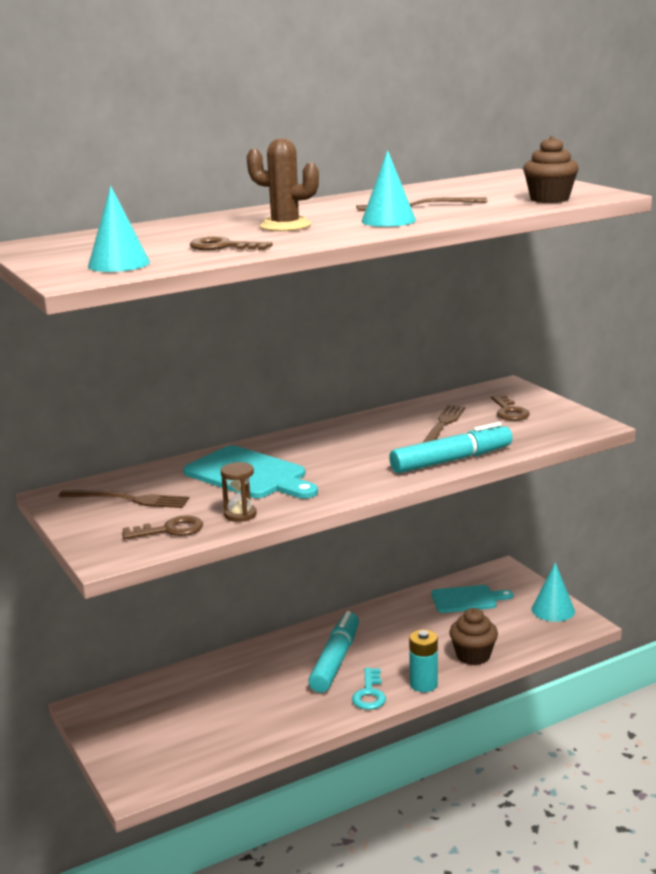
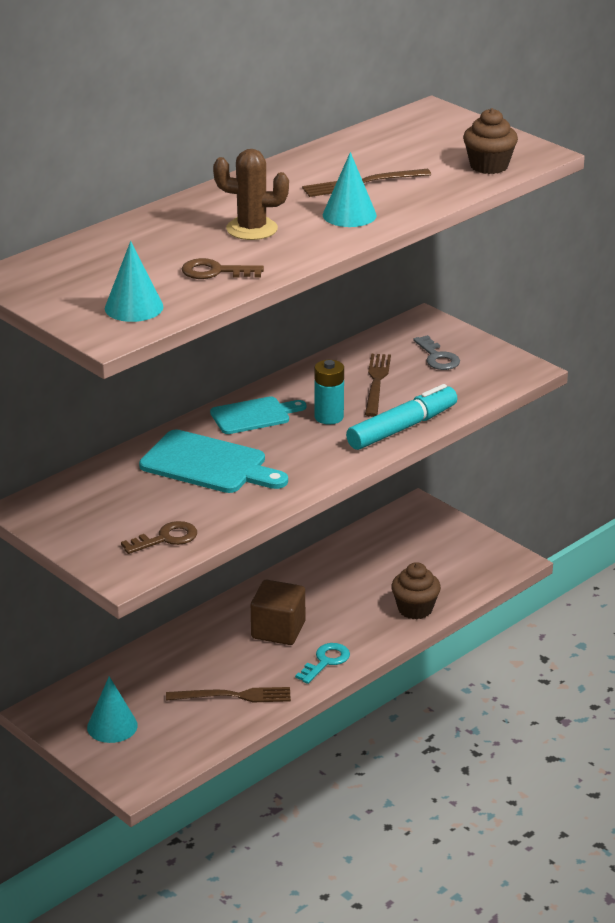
camera: 15 degrees left, 10 degrees up
(128, 499) = (102, 506): brown fork -> brown fork (233, 696)
(240, 515) = (225, 514): brown hourglass -> none
(335, 660) = (278, 630): turquoise marker -> brown cube
(369, 693) = (325, 661): turquoise key -> turquoise key turned 135 degrees counterclockwise
(423, 684) = (375, 645): turquoise battery -> turquoise battery (329, 417)
(467, 599) = (390, 546): turquoise cutting board -> turquoise cutting board (253, 415)
(509, 411) = (437, 357): brown key -> grey key
(553, 610) = (481, 549): turquoise cone -> turquoise cone (112, 726)

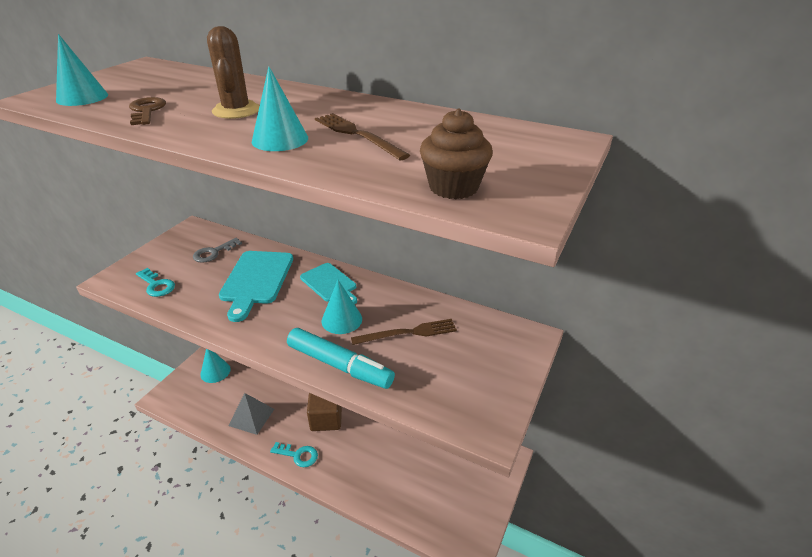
camera: 70 degrees right, 5 degrees up
(166, 538) = (156, 285): brown key -> turquoise key
(233, 696) = (251, 417): brown fork -> grey pyramid
(329, 417) = (341, 320): turquoise battery -> turquoise cone
(415, 609) = (376, 493): brown cupcake -> none
(437, 357) = (472, 360): grey key -> grey key (214, 253)

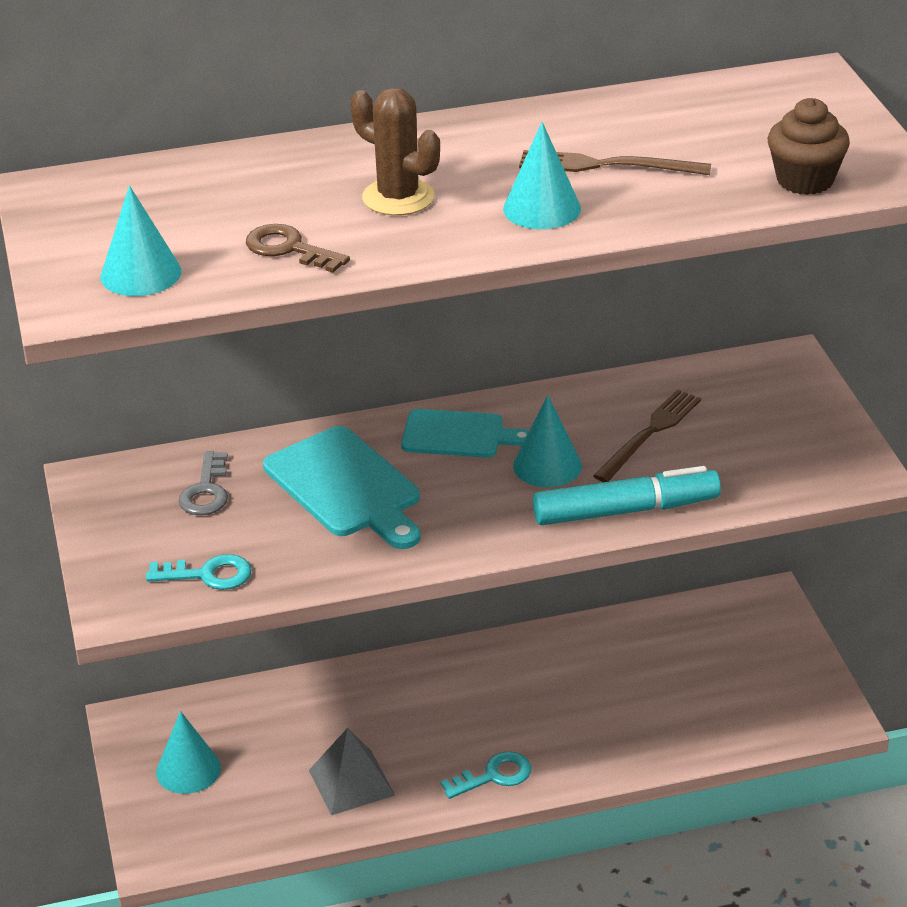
camera: 40 degrees left, 0 degrees up
(326, 419) = (470, 711): brown cube -> none

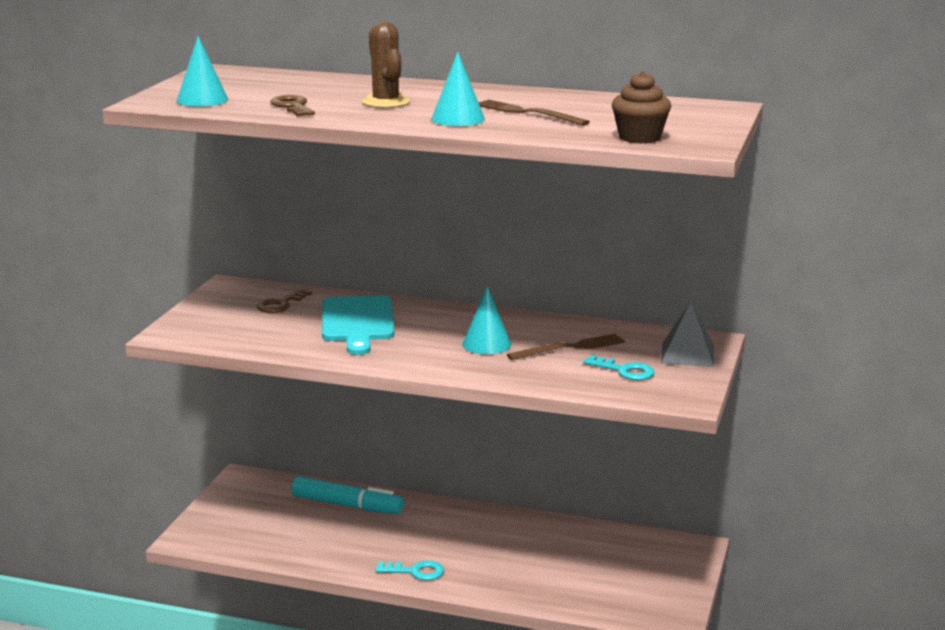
camera: 30 degrees right, 15 degrees down
(188, 770) = (247, 509): turquoise cone -> none
(206, 491) = (281, 304): grey key -> brown key
(208, 574) = (232, 335): turquoise key -> turquoise key (624, 371)
(351, 782) = (329, 545): grey pyramid -> grey pyramid (687, 354)
(458, 435) = (453, 319): turquoise cutting board -> none
(626, 510) = (506, 374): turquoise marker -> turquoise marker (347, 506)

